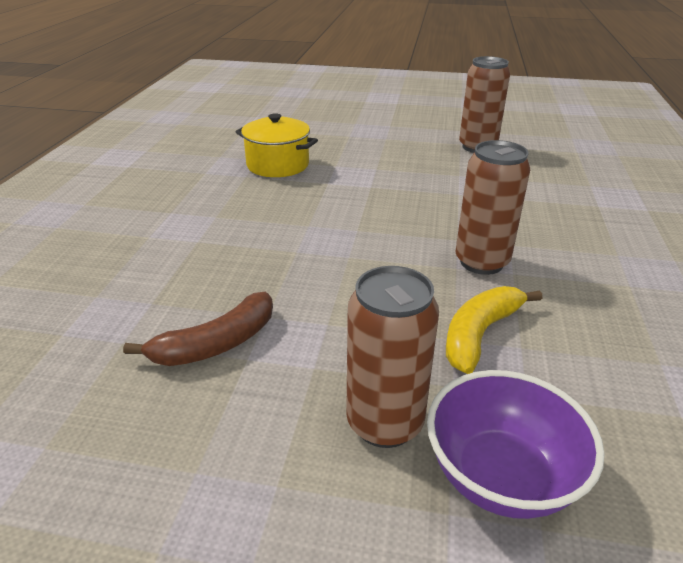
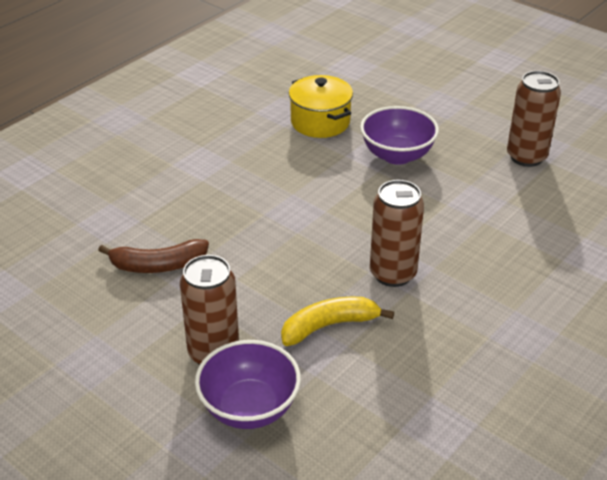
camera: 30 degrees right, 5 degrees up
(374, 171) = (397, 155): none -> purple bowl

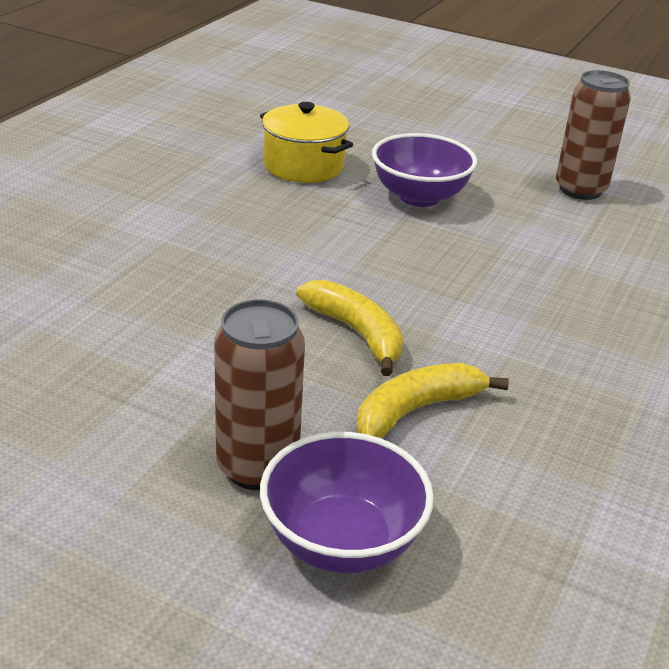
camera: 15 degrees left, 5 degrees down
(158, 265) = (131, 353): brown banana -> none
(309, 265) = (356, 333): none -> yellow banana
(393, 274) = (476, 335): brown can -> none

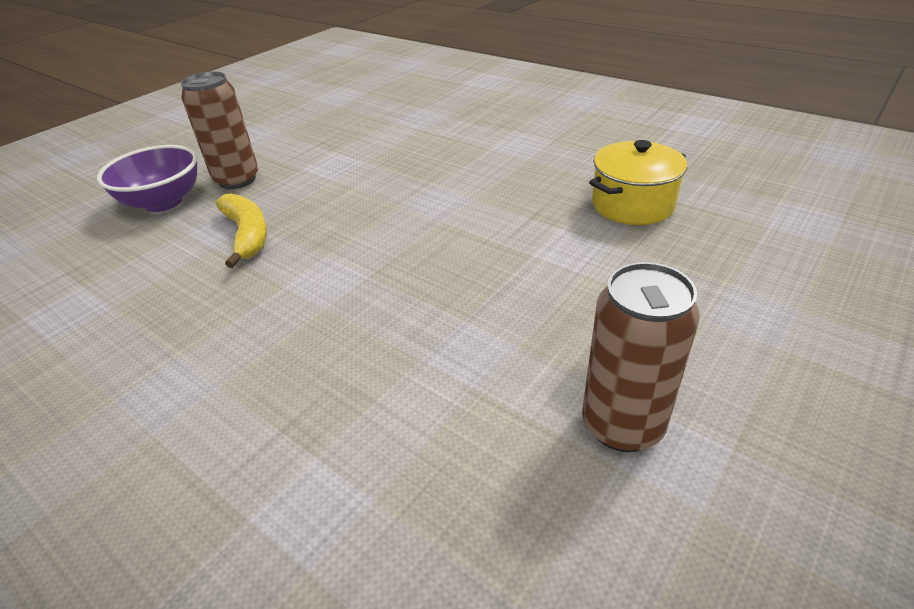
camera: 105 degrees right, 5 degrees up
(356, 333) = (346, 217): yellow banana -> none
(419, 197) = (575, 270): purple bowl -> none

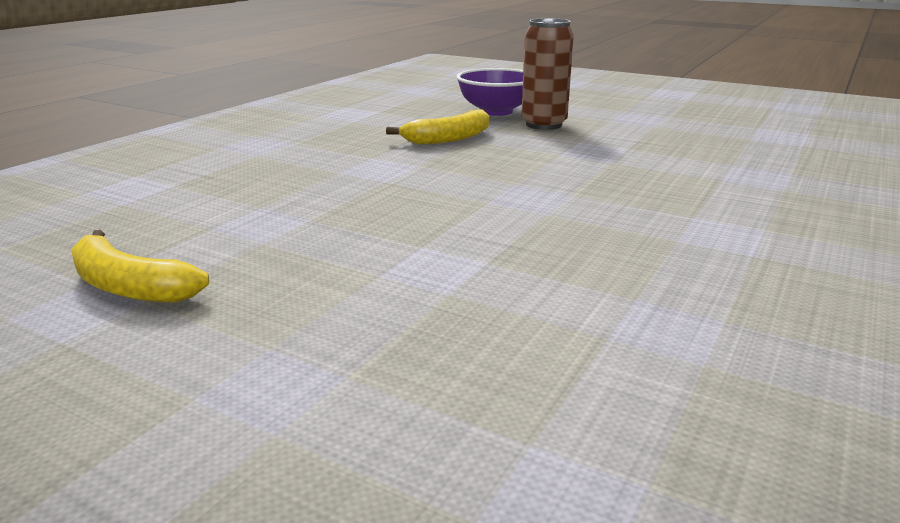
camera: 80 degrees right, 15 degrees down
(622, 425) = (129, 286): brown can -> yellow banana
(632, 205) = (566, 312): yellow pot -> none

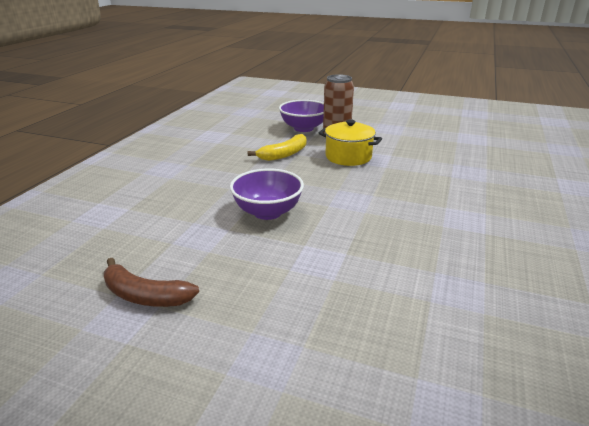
camera: 10 degrees left, 5 degrees up
(129, 286) = (145, 295): yellow banana -> brown banana
(383, 203) = (267, 212): none -> purple bowl
(552, 147) = (348, 157): none -> yellow pot

